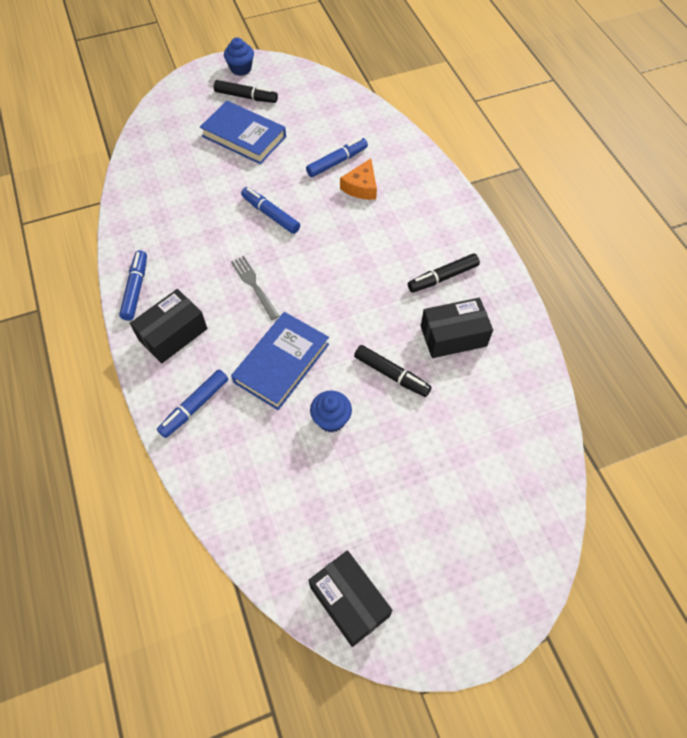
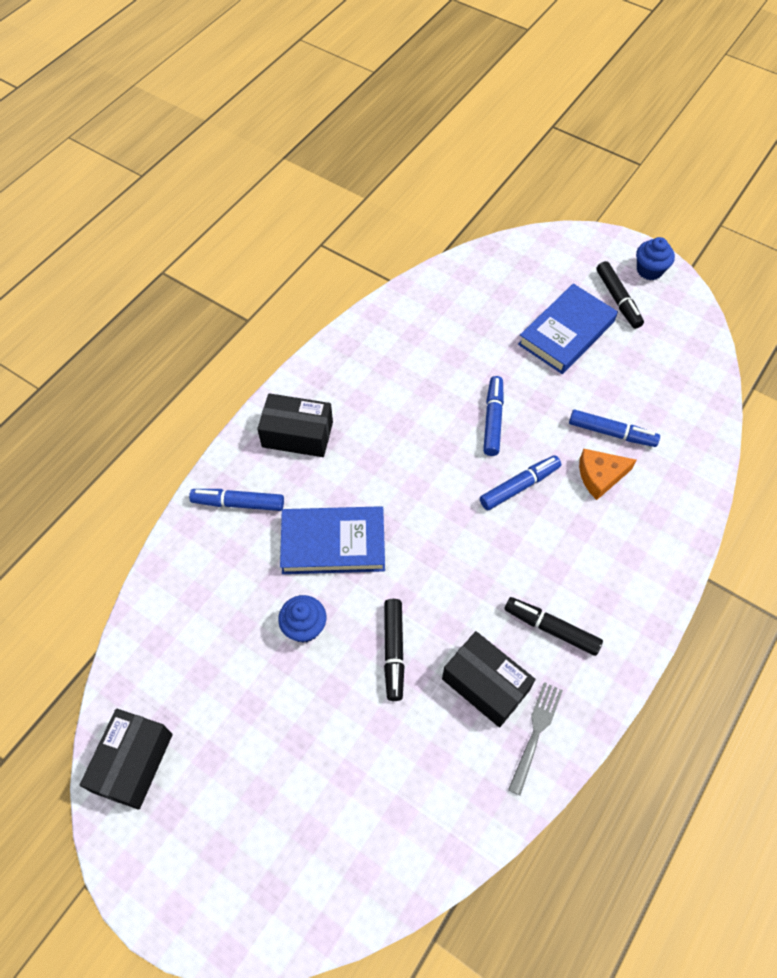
camera: 55 degrees right, 0 degrees up
(136, 289) = (321, 373): blue marker -> blue marker (519, 486)
(244, 136) = (566, 333): blue book -> blue book turned 45 degrees clockwise
(254, 285) = (400, 462): grey fork -> grey fork (535, 733)

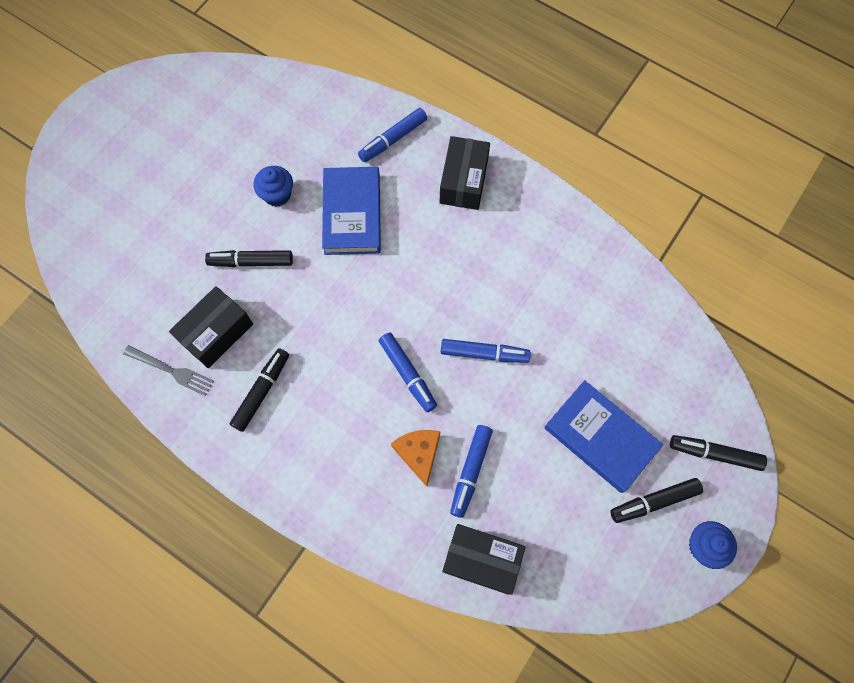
camera: 90 degrees right, 10 degrees up
(133, 763) = (182, 89): black box -> black box (481, 560)
(238, 503) = (393, 139): blue marker -> blue marker turned 135 degrees counterclockwise
(571, 257) = (714, 454): none -> black marker

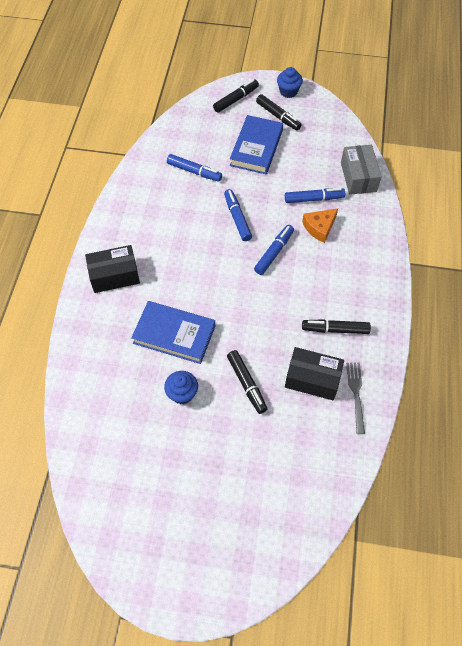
camera: 115 degrees left, 10 degrees down
(352, 214) = (174, 334): blue book -> blue book turned 45 degrees clockwise
(393, 139) = (97, 335): blue marker -> blue marker (194, 171)
(481, 560) = (358, 177): black box -> grey box
(714, 454) = (236, 99): black marker -> black marker turned 120 degrees counterclockwise

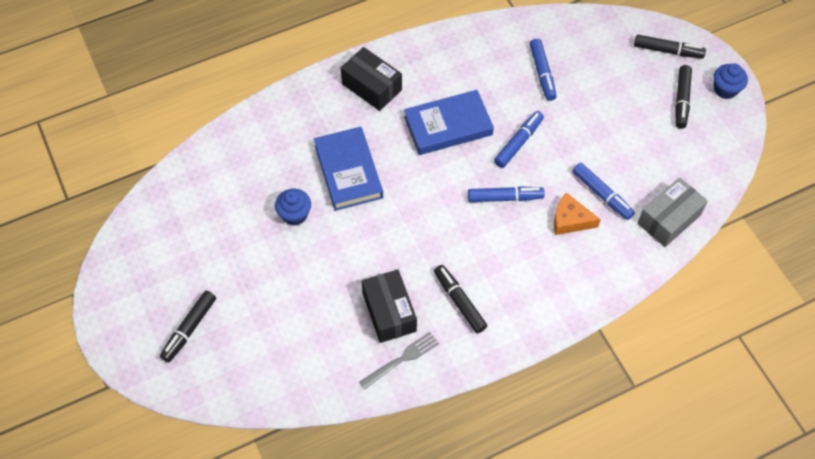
camera: 55 degrees right, 0 degrees up
(246, 384) = (342, 260): black marker -> black marker (189, 329)
(256, 148) = (621, 106): blue book -> blue book (448, 126)

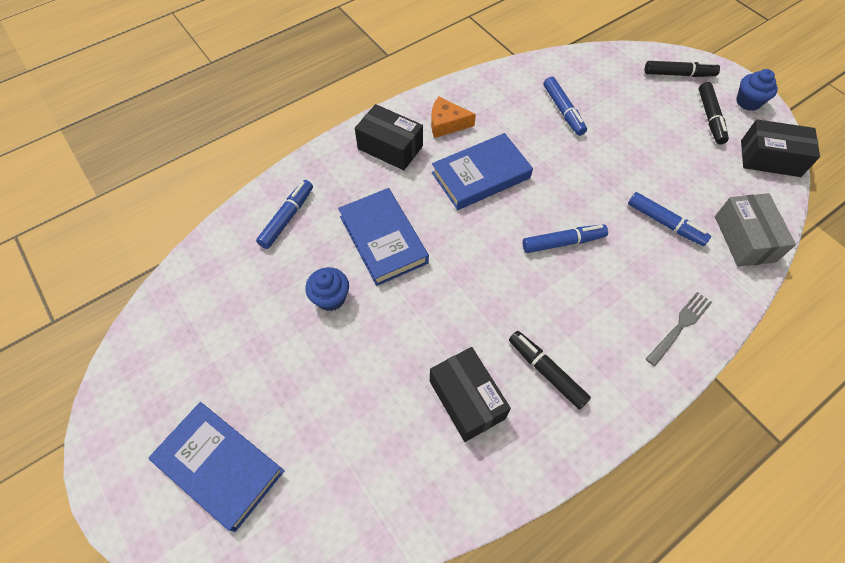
camera: 10 degrees left, 0 degrees up
(189, 329) = (220, 466): black marker -> blue book
(401, 359) = (496, 459): grey fork -> grey fork (680, 326)
(518, 143) = (560, 182): blue marker -> blue marker (287, 218)
(570, 220) = (641, 256): orange cheese -> orange cheese (447, 123)
(668, 219) = (744, 239): grey box -> grey box turned 45 degrees counterclockwise
(723, 149) = (770, 158): none -> black box

